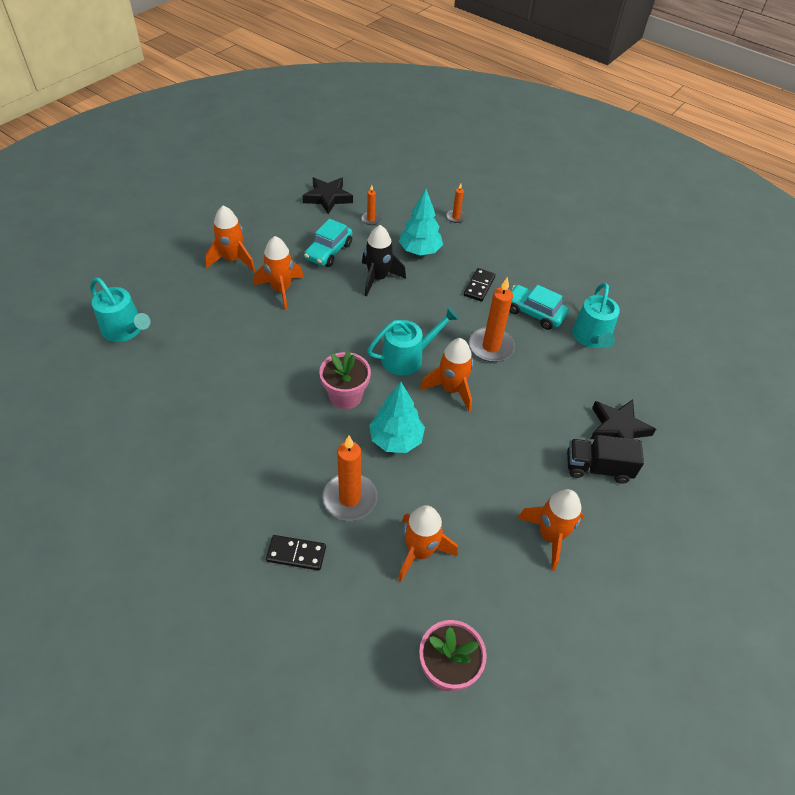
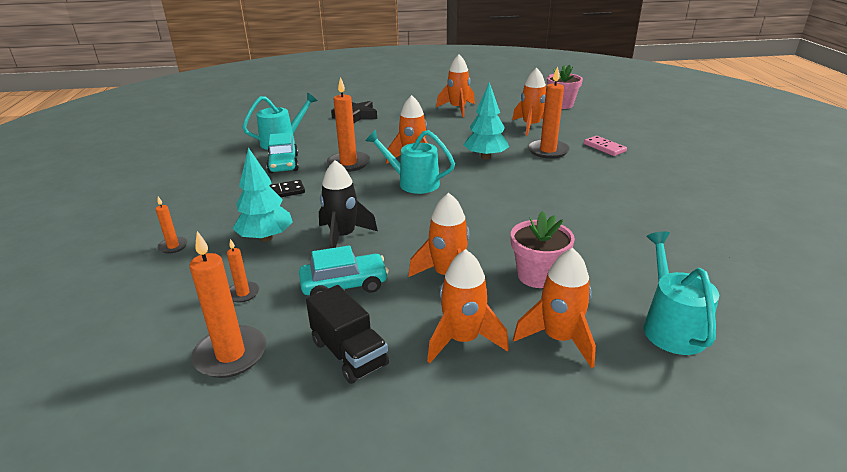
camera: 130 degrees left, 20 degrees down
(184, 287) = (558, 339): none -> orange rocket
(296, 554) = (604, 147): black domino -> pink domino
(328, 198) = (230, 355): black star -> orange candle
(345, 396) = (490, 185): pink flower pot -> pink flower pot (537, 276)
(597, 468) = (394, 112): black truck -> black truck (349, 353)

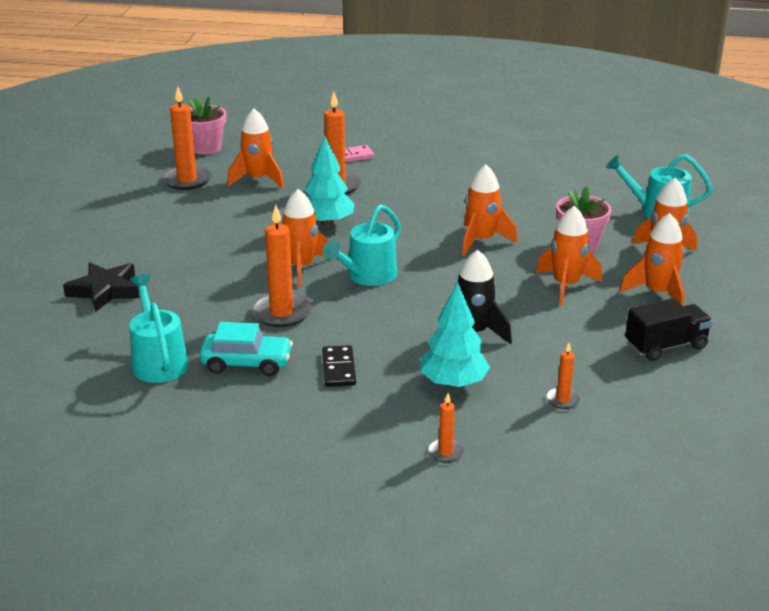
camera: 75 degrees left, 0 degrees up
(230, 355) = (658, 407): orange candle -> orange candle (187, 180)
(344, 285) = (566, 340): turquoise car -> none
(458, 109) = (154, 212): orange rocket -> orange rocket (482, 241)

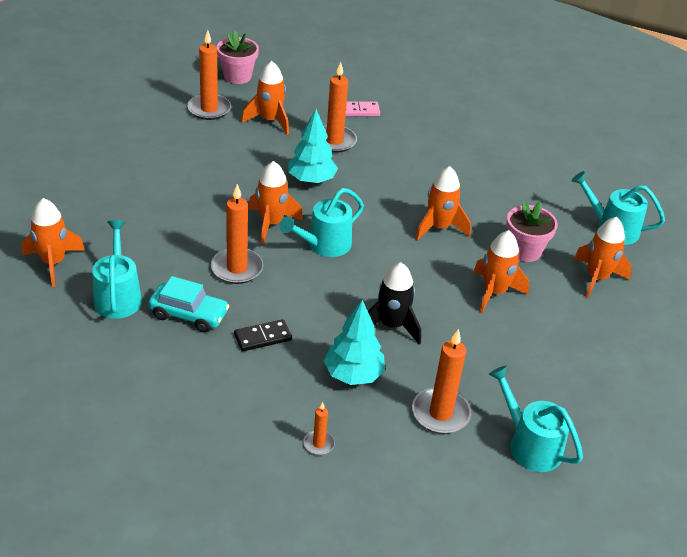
camera: 10 degrees right, 10 degrees up
(105, 291) = (100, 214): black star -> none
(339, 369) = (263, 337): black domino -> black domino turned 60 degrees clockwise
(563, 400) = (440, 413): orange candle -> orange candle, size x1.94
(658, 293) = (573, 319): orange rocket -> orange rocket (53, 263)
(665, 346) = (555, 377): black truck -> none
(669, 409) = (530, 445): none -> turquoise watering can

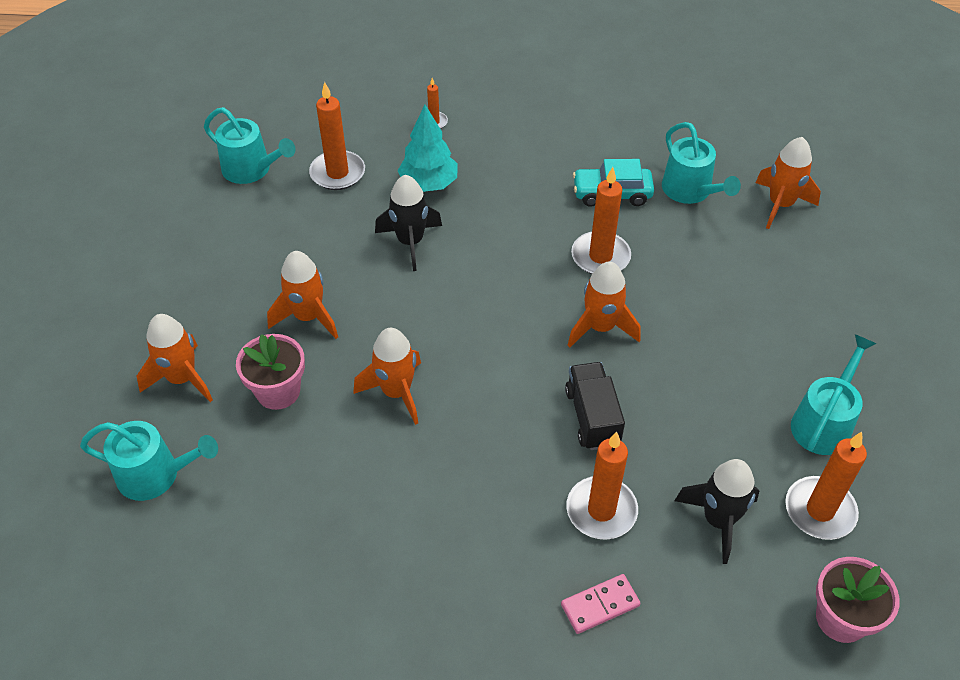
camera: 165 degrees right, 10 degrees up
(263, 337) = (529, 193): black domino -> none
(270, 121) = (718, 520): orange rocket -> black rocket
(311, 180) = (592, 417): turquoise tree -> black truck
(324, 245) = (524, 318): turquoise watering can -> turquoise watering can (823, 423)

